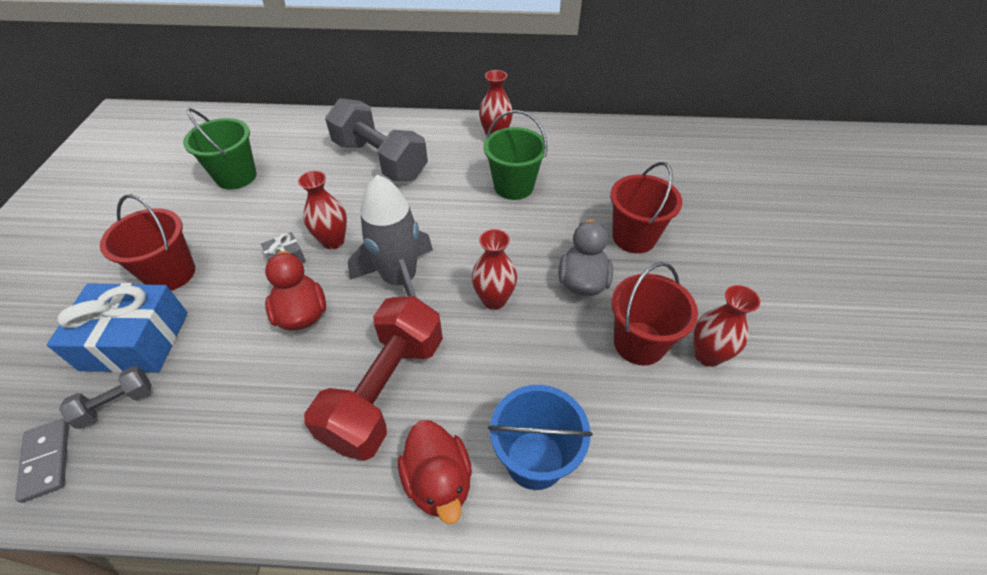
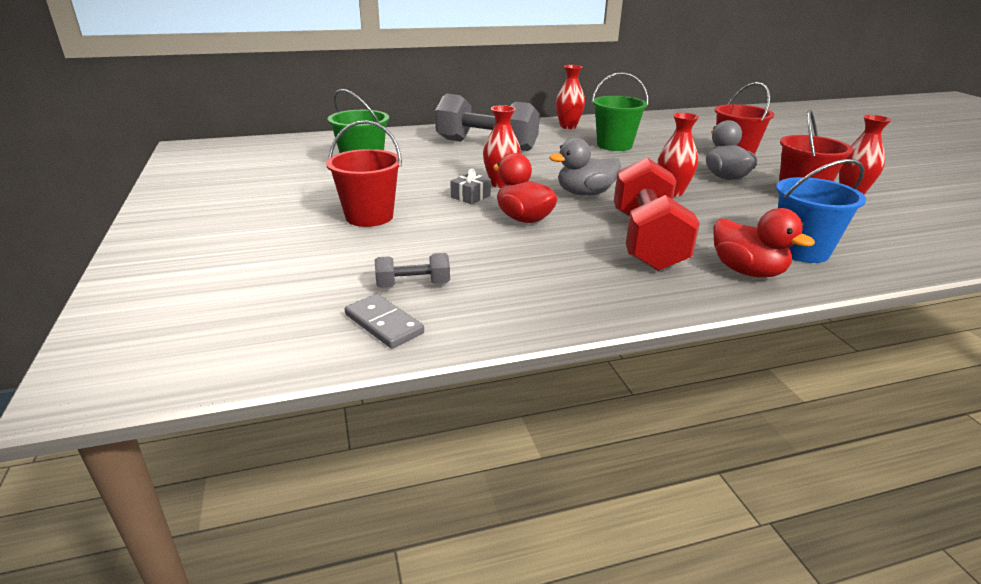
camera: 20 degrees left, 20 degrees down
(116, 404) = (413, 285): grey dumbbell -> grey dumbbell turned 45 degrees clockwise
(135, 341) = (384, 252): blue gift -> none
(400, 280) = (585, 193): grey rocket -> grey duck

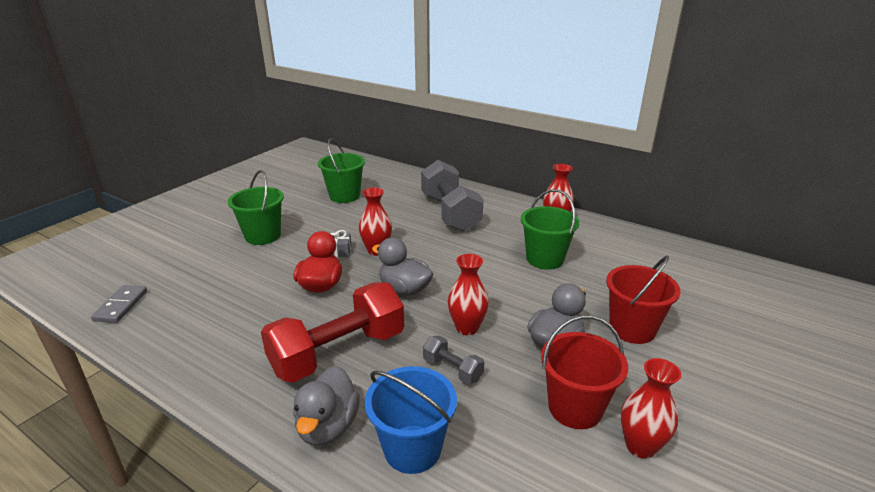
camera: 50 degrees right, 0 degrees up
(369, 216) = (263, 236): red bucket -> green bucket
(413, 285) = (177, 292): grey dumbbell -> grey dumbbell (452, 369)
(747, 271) = (328, 426): red duck -> grey duck

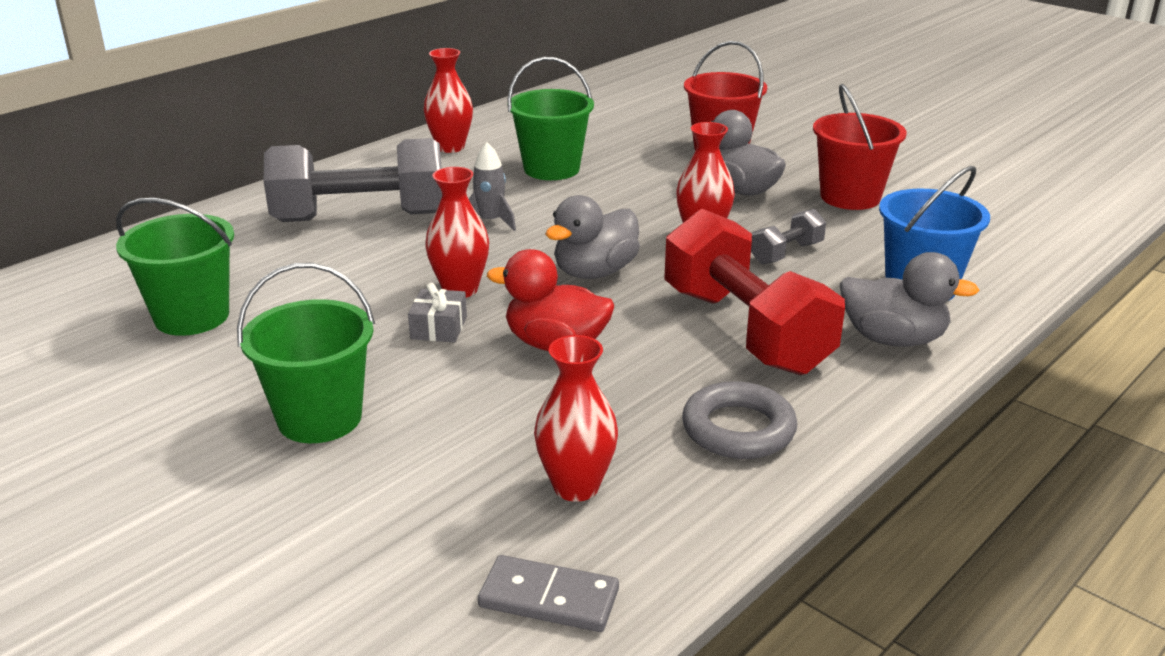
camera: 80 degrees left, 0 degrees up
(229, 354) = (738, 429): none -> grey ring
(459, 248) = (490, 221): none -> grey rocket
(640, 446) = (899, 178): red vase -> red vase (576, 487)

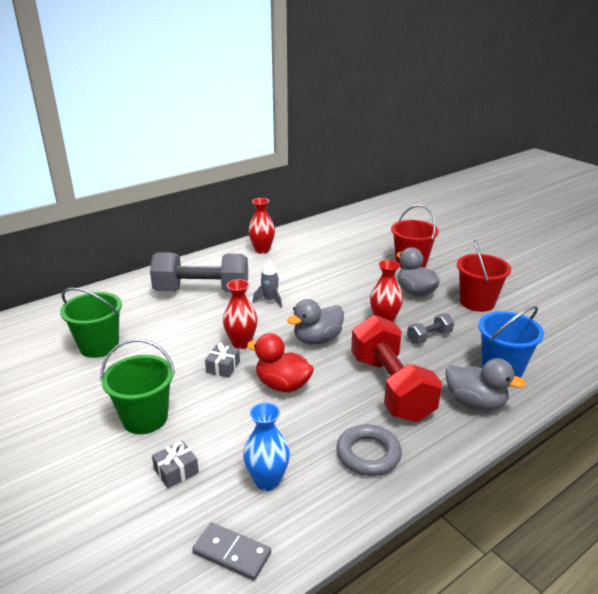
camera: 10 degrees right, 0 degrees up
(406, 490) = (176, 471): none -> grey gift
(551, 169) = (312, 269): green bucket -> none
(576, 487) = (267, 481): red vase -> blue vase

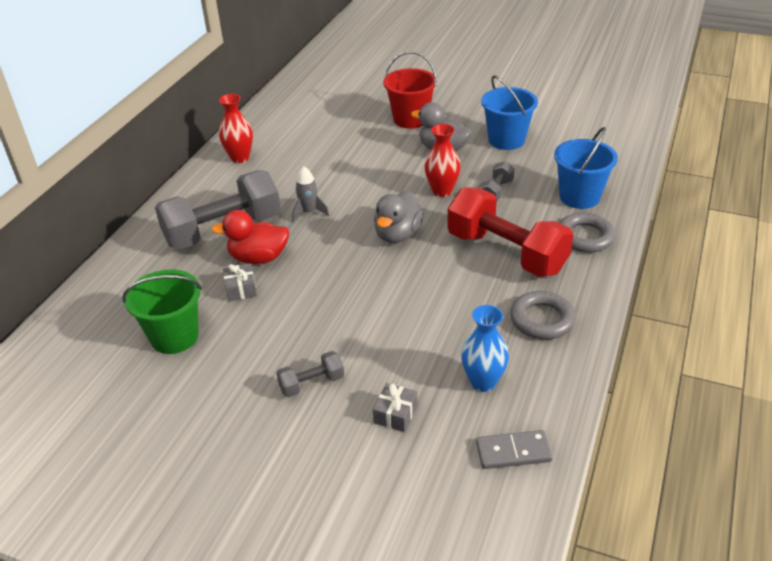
camera: 30 degrees left, 10 degrees up
(145, 418) = (312, 383): green bucket -> grey dumbbell
(223, 367) = (334, 300): grey gift -> grey gift (241, 289)
(241, 343) = (327, 269): red vase -> none
(282, 385) = (410, 293): red duck -> red duck (258, 258)
(475, 403) = (585, 237): grey duck -> grey ring
(477, 302) = (506, 140): red bucket -> blue bucket

